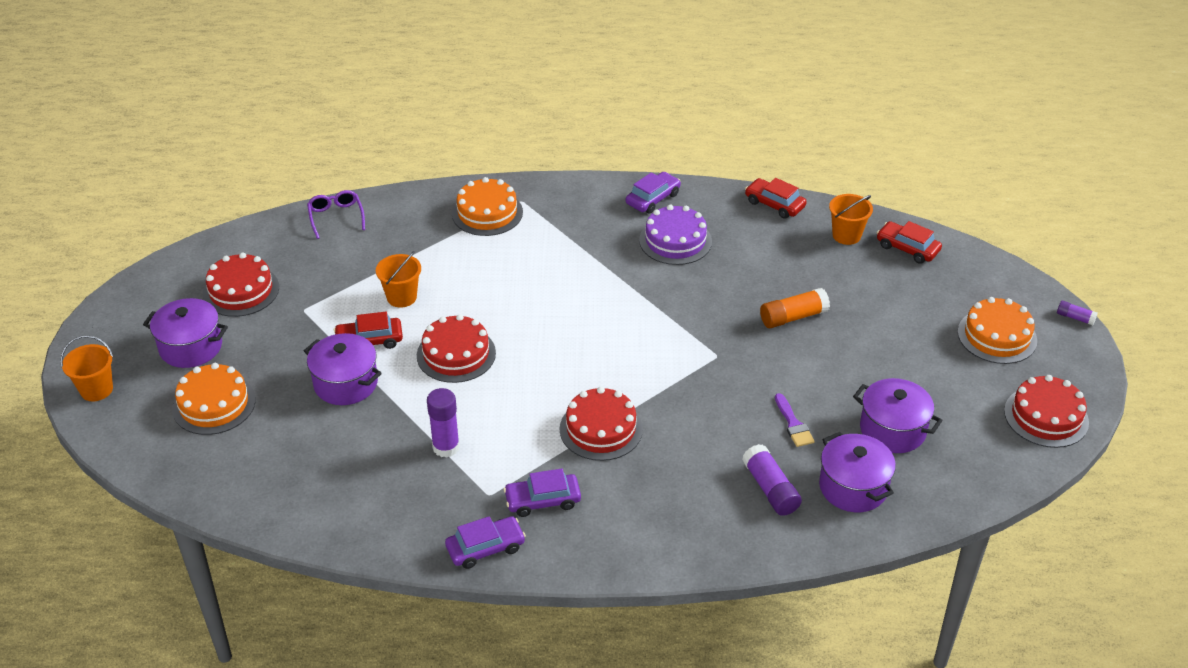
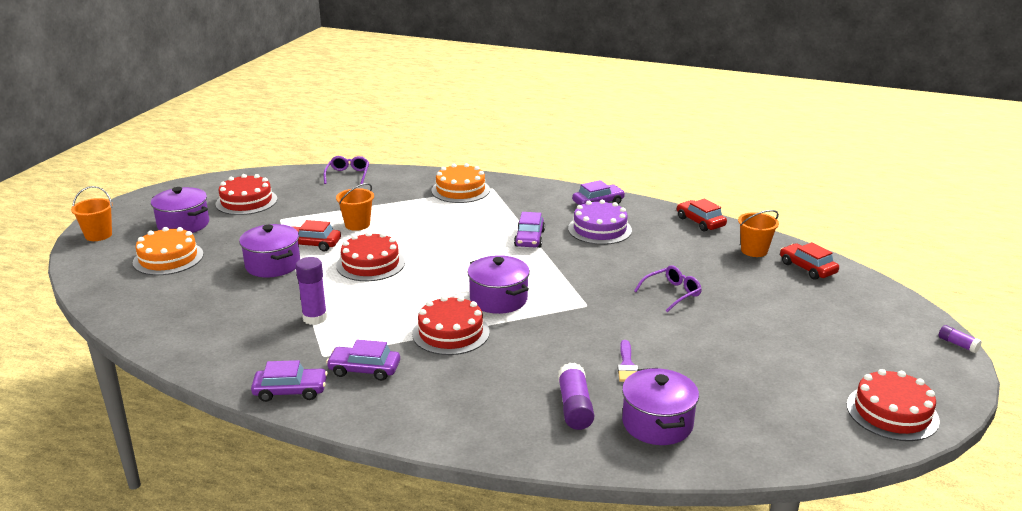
camera: 20 degrees right, 15 degrees down
(607, 273) = (529, 238): none -> purple car
(793, 317) = (672, 293): orange glue stick -> purple glasses
(892, 430) = (722, 389): purple pot -> purple pot (498, 299)
(997, 336) = (867, 342): orange cake -> none

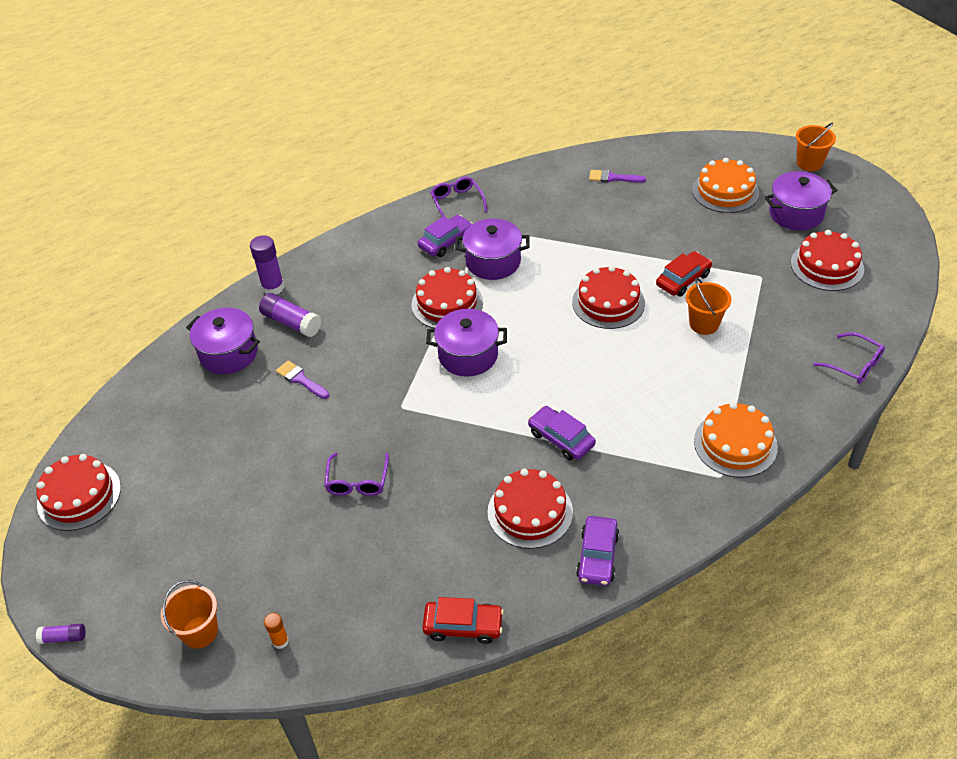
camera: 130 degrees right, 20 degrees up
(180, 315) = (613, 178): none -> purple brush
(273, 265) = (659, 244): purple pot -> purple pot (493, 262)
(290, 391) = (457, 202): purple car -> purple glasses
(315, 318) = (543, 241): purple glue stick -> purple glue stick (273, 287)
(599, 229) = (530, 512): purple cake -> red cake
(754, 250) = (357, 622): orange bucket -> orange bucket (200, 632)
(807, 268) = (280, 641): red car -> orange glue stick

